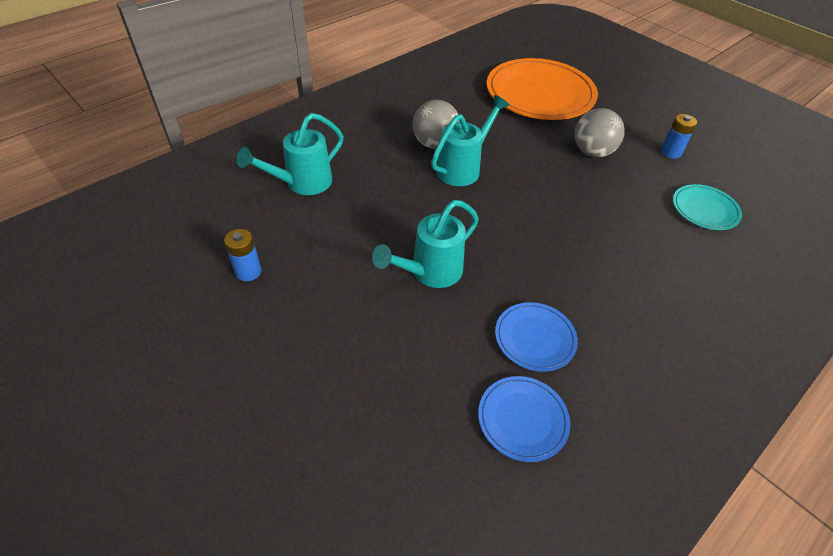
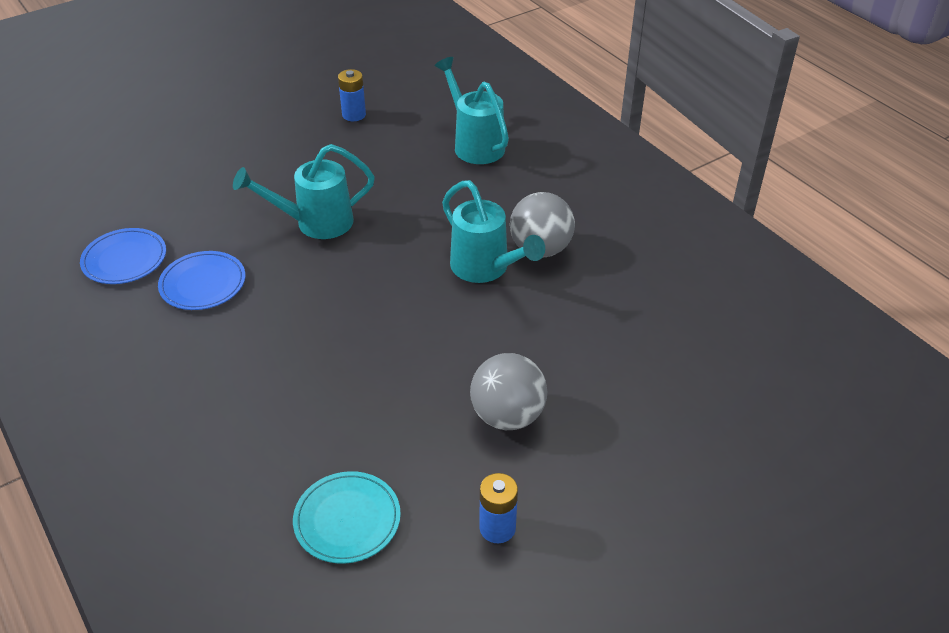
camera: 100 degrees right, 5 degrees down
(430, 272) = (316, 223): turquoise watering can -> turquoise watering can turned 75 degrees counterclockwise
(540, 94) = (677, 387): orange plate -> none

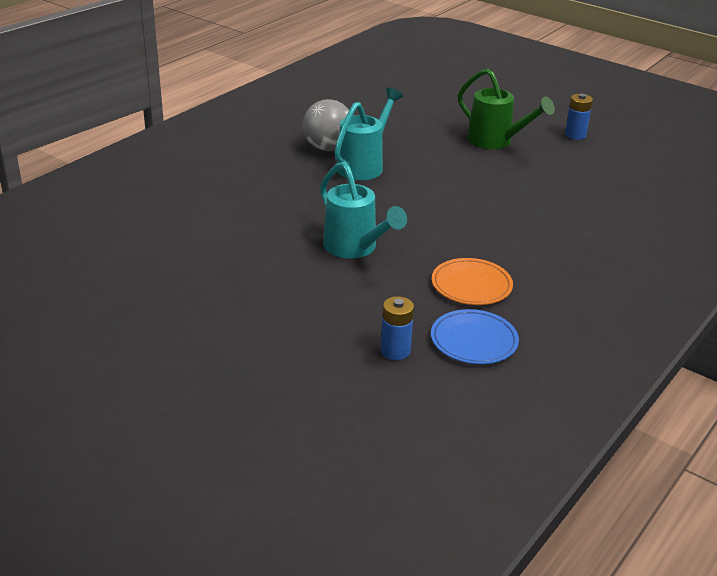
camera: 110 degrees left, 10 degrees down
(203, 284) = (471, 285): blue plate -> orange plate
(347, 520) = (616, 177): turquoise plate -> none
(354, 115) = (165, 265): blue battery -> blue battery (395, 351)
(475, 144) = (196, 192): turquoise watering can -> none
(507, 416) = (495, 141): grey ball -> green watering can

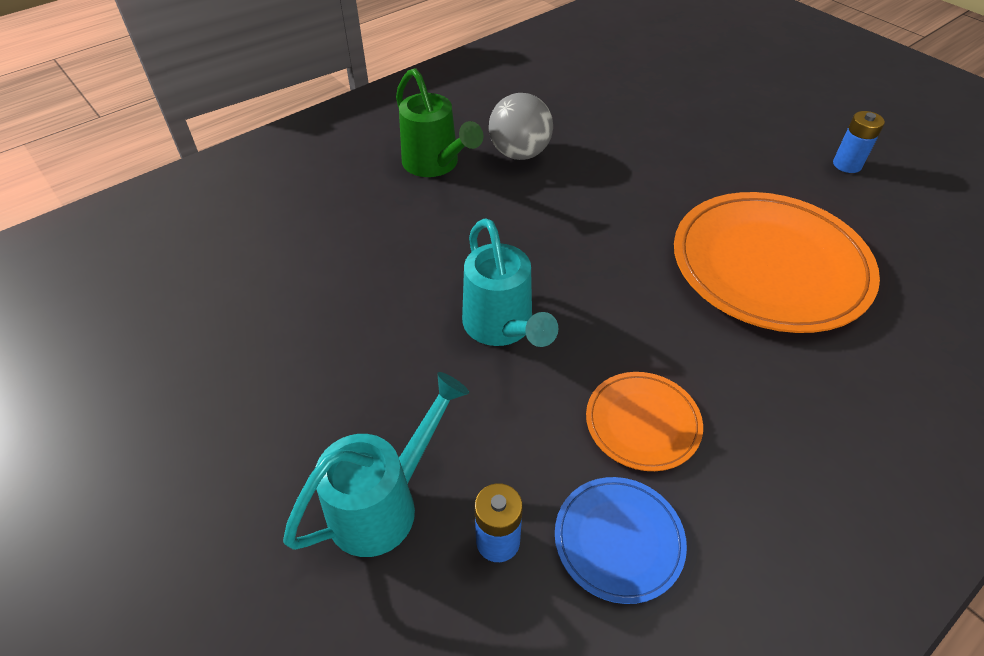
camera: 15 degrees right, 15 degrees up
(363, 165) = (555, 186): turquoise watering can -> turquoise watering can (383, 504)
(495, 141) = (736, 164): green watering can -> green watering can (435, 164)
(534, 196) = (769, 266): none -> orange plate

